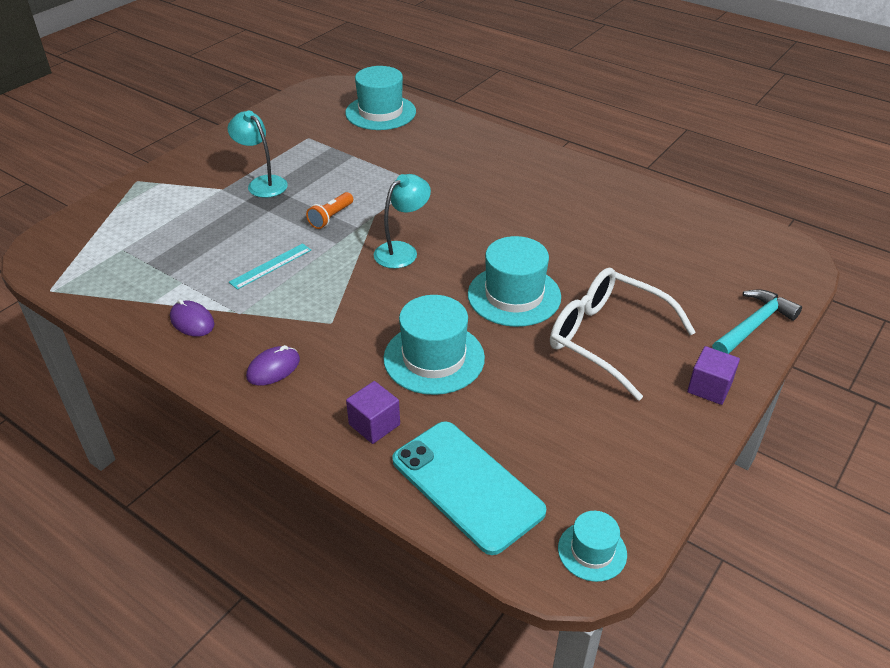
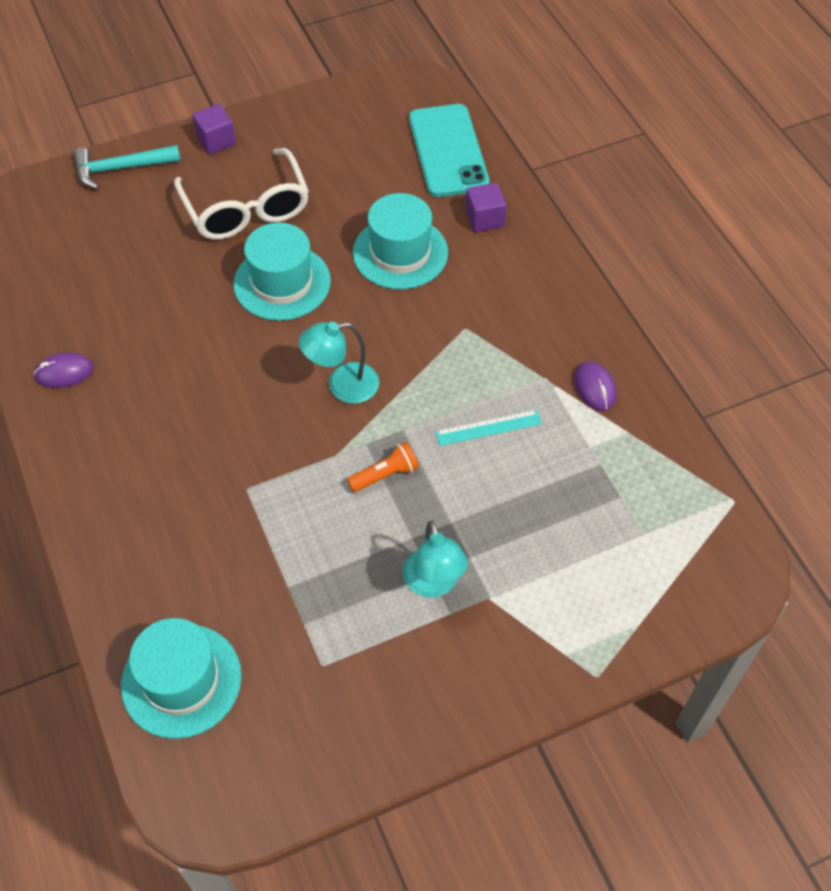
camera: 150 degrees left, 15 degrees up
(273, 368) = (540, 302): purple mouse -> purple mouse (64, 372)
(592, 551) = (401, 86): turquoise hat -> none

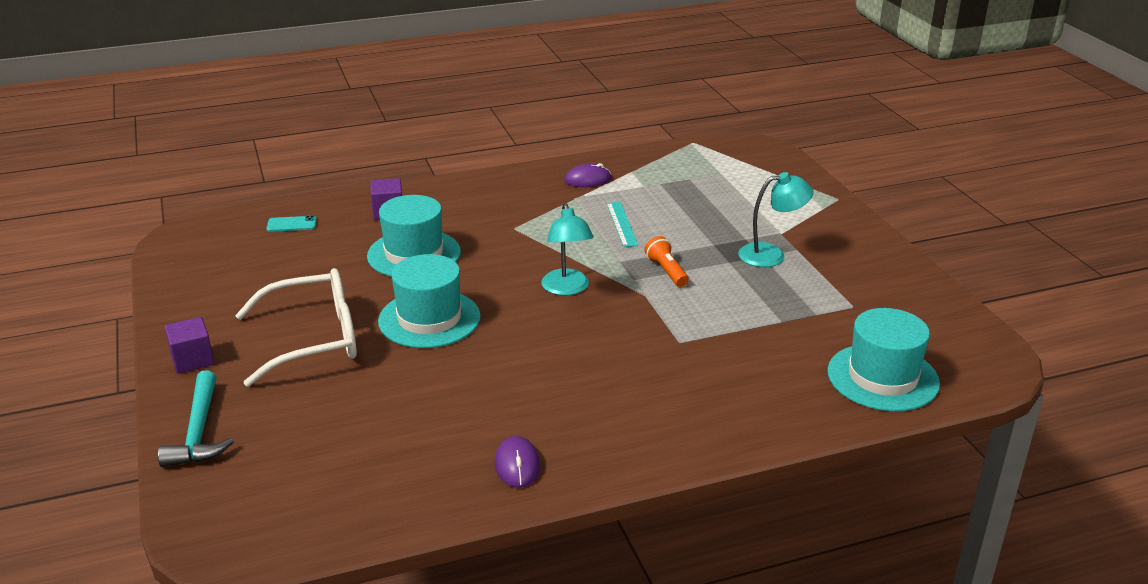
camera: 85 degrees left, 25 degrees down
(448, 151) = (291, 224): turquoise phone -> turquoise phone, size x0.40

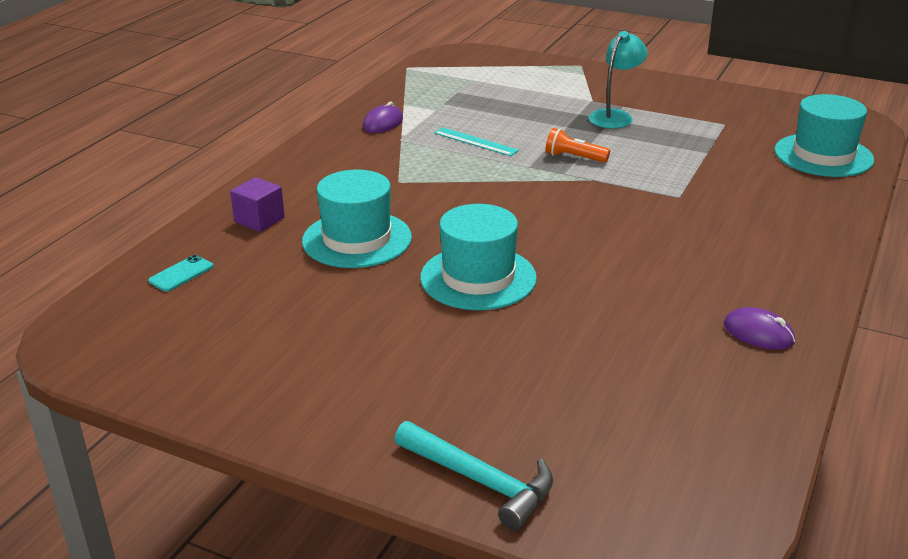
camera: 45 degrees left, 0 degrees up
(192, 359) = (337, 432): purple cube -> none
(314, 339) = (416, 347): white glasses -> none
(567, 289) = (533, 202): turquoise lamp -> none

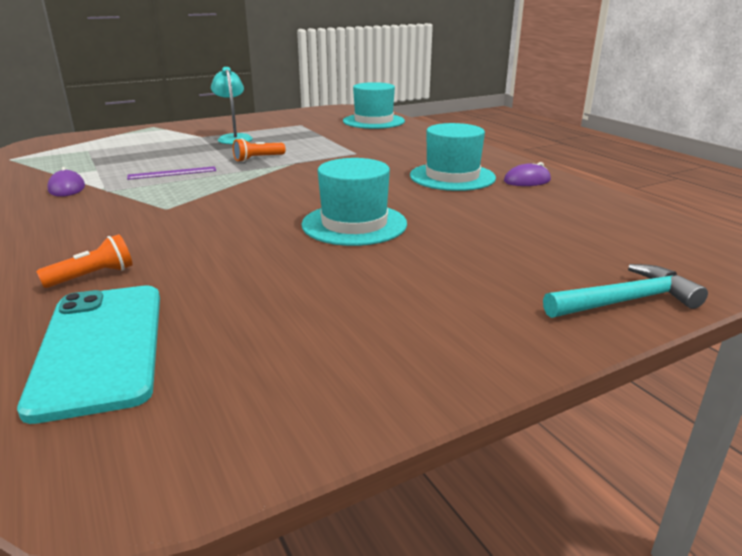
camera: 55 degrees left, 5 degrees down
(181, 274) = (101, 347): turquoise phone -> turquoise phone, size x2.50
(259, 220) = (93, 276): purple cube -> orange flashlight
(357, 239) = (218, 246): turquoise hat -> turquoise hat (452, 177)
(475, 142) = (172, 173): turquoise ruler -> purple ruler

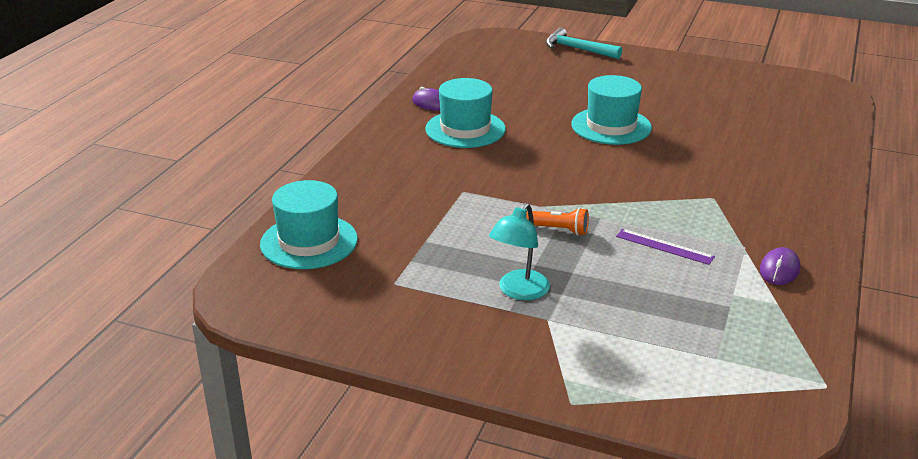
camera: 130 degrees left, 5 degrees up
(93, 276) = (800, 159): orange flashlight -> none
(101, 347) = (813, 122): turquoise phone -> none

